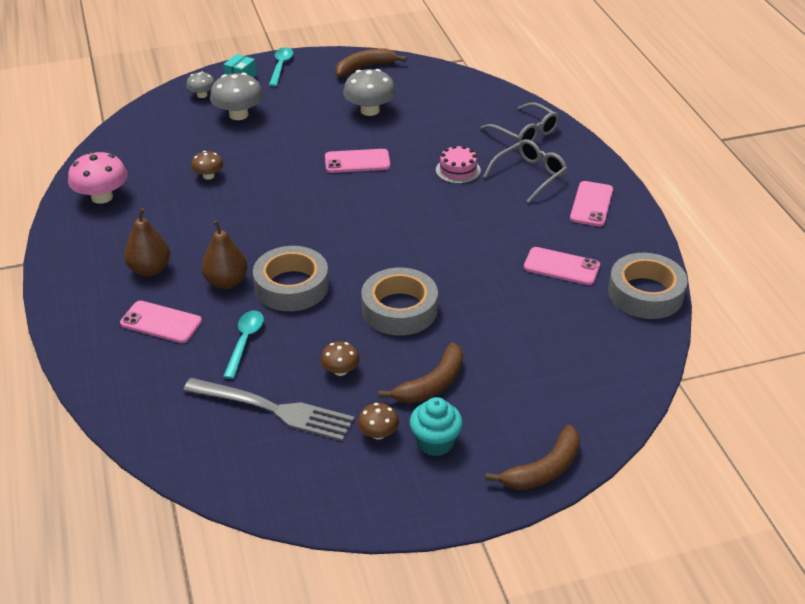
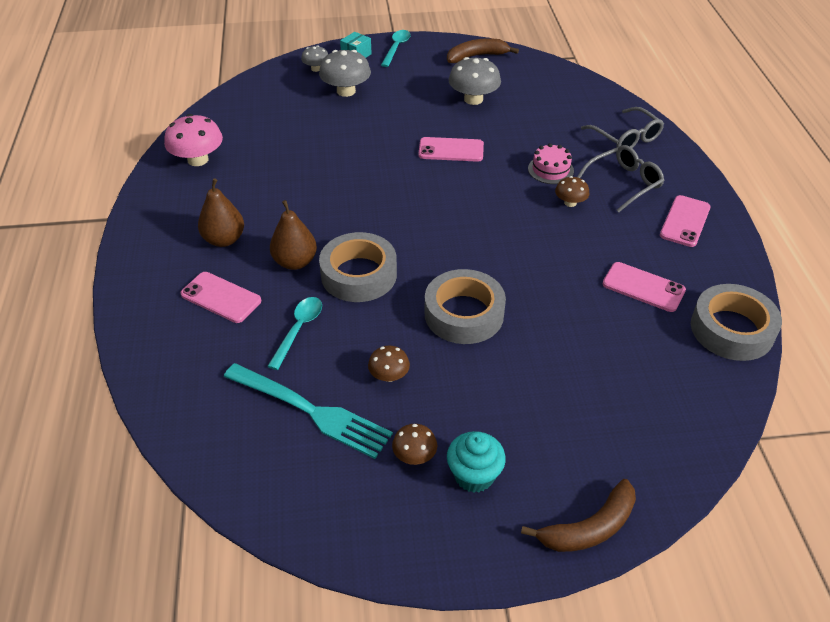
camera: 10 degrees right, 5 degrees up
(208, 176) = (303, 149): brown mushroom -> brown mushroom (570, 203)
(274, 409) = (311, 411): grey fork -> turquoise fork
(432, 384) = (482, 405): brown banana -> none

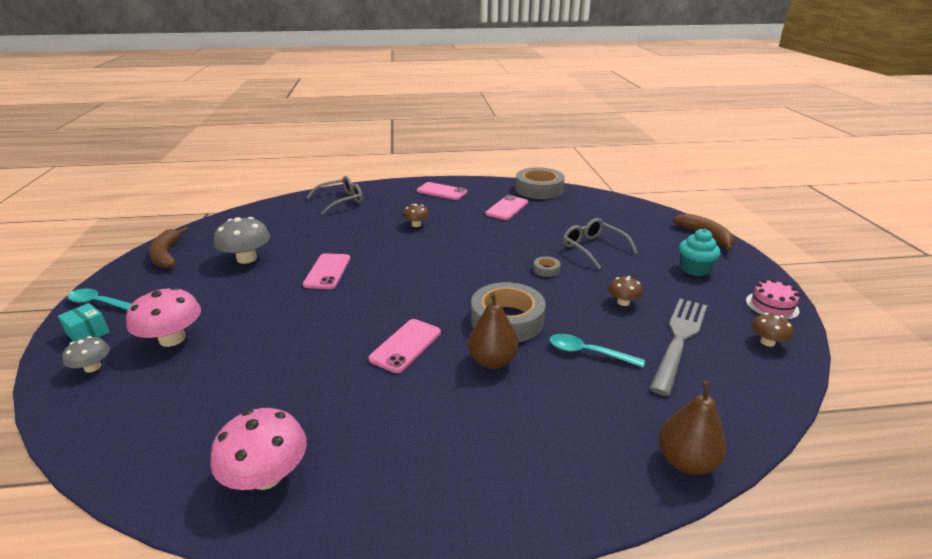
camera: 90 degrees left, 15 degrees down
(221, 297) = (555, 413): pink phone -> pink phone (405, 345)
(224, 240) = (455, 422): brown pear -> brown pear (686, 461)
(311, 411) = (679, 340): turquoise fork -> grey fork
(346, 91) = (172, 339): grey mushroom -> pink mushroom
(414, 455) = (692, 291): brown mushroom -> brown mushroom (767, 342)
(464, 314) = (546, 269): grey tape -> grey tape, size x0.42
(550, 170) = (372, 229): pink cake -> pink cake (772, 306)
(624, 183) = (396, 205): grey glasses -> grey glasses (593, 248)

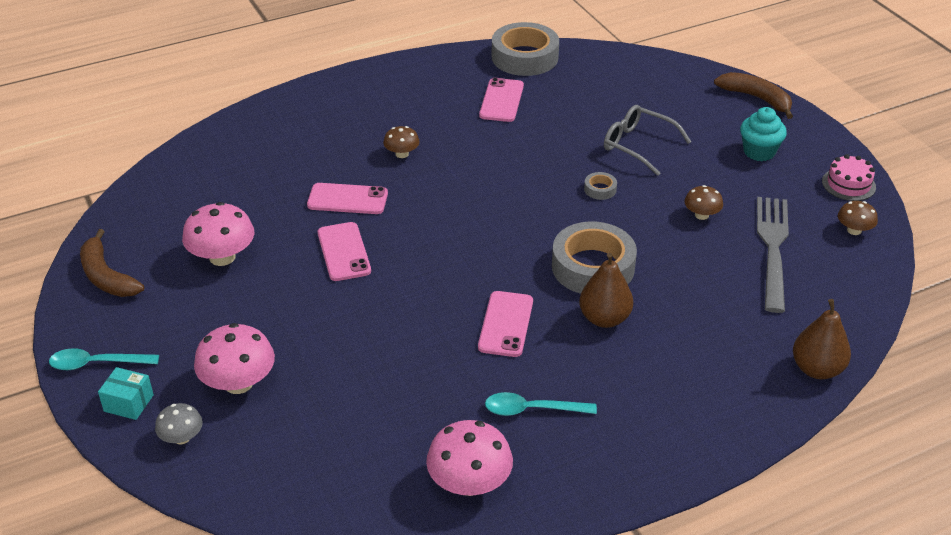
camera: 20 degrees left, 10 degrees up
(247, 258) = (222, 257): grey mushroom -> pink mushroom
(341, 201) = (267, 133): grey glasses -> none
(441, 192) = (396, 87): pink phone -> pink phone (347, 199)
(587, 352) = (691, 285): turquoise spoon -> turquoise spoon (531, 410)

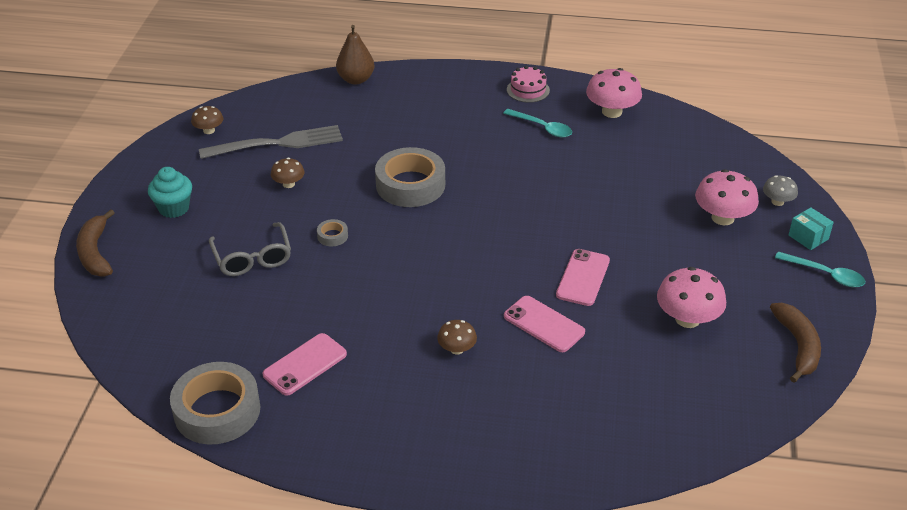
camera: 145 degrees left, 0 degrees up
(505, 324) = (510, 176): pink phone -> none
(604, 318) = (442, 153): brown pear -> none
(772, 248) = (277, 143): grey fork -> grey fork turned 150 degrees counterclockwise
(848, 184) = (157, 157): pink cake -> pink cake (528, 90)

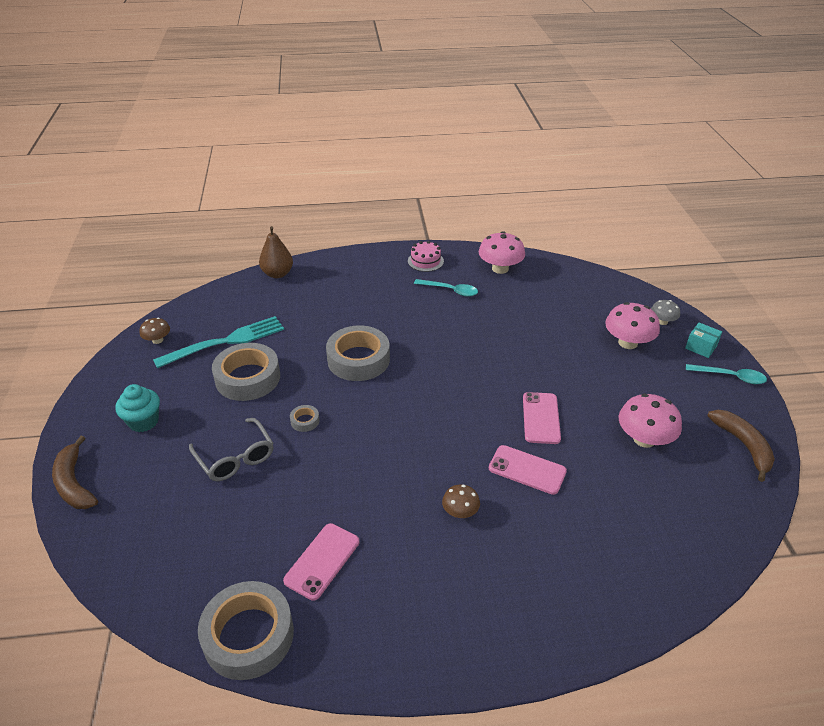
camera: 15 degrees left, 0 degrees up
(277, 143) = (225, 342): grey fork -> turquoise fork
(288, 184) = (248, 378): brown mushroom -> grey tape

